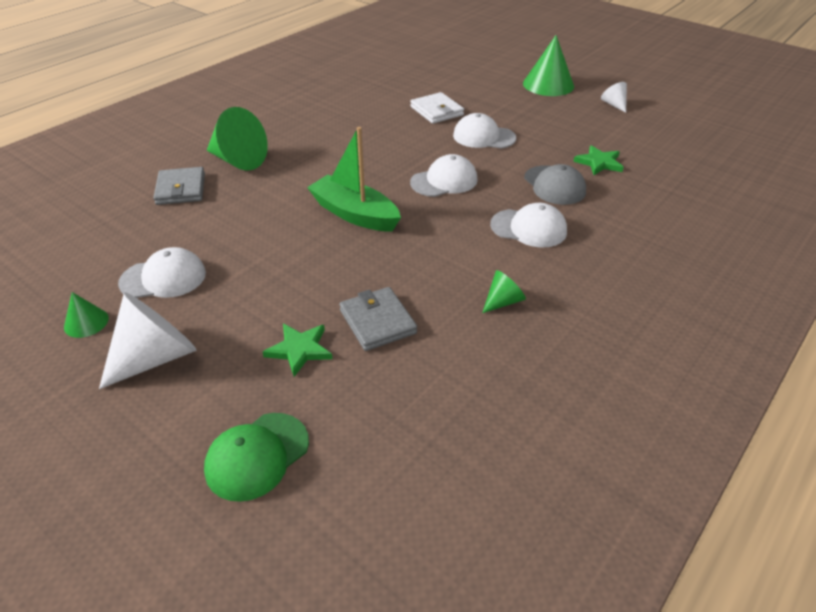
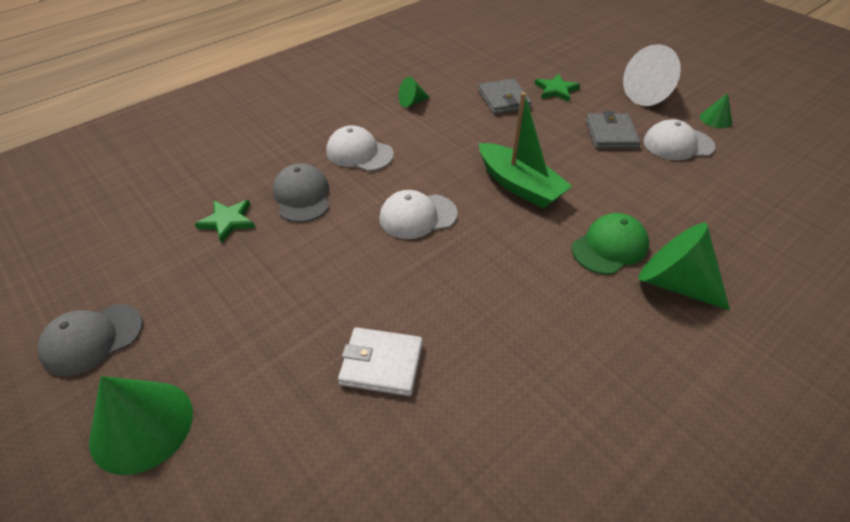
camera: 170 degrees left, 5 degrees up
(181, 189) = (722, 241): grey wallet -> grey wallet (611, 134)
(257, 456) = (570, 52): green cap -> green cap (609, 247)
(436, 111) = (381, 364): white wallet -> white wallet turned 60 degrees counterclockwise
(484, 137) = (337, 287): white cap -> none
(614, 105) = (92, 339): white cone -> grey cap

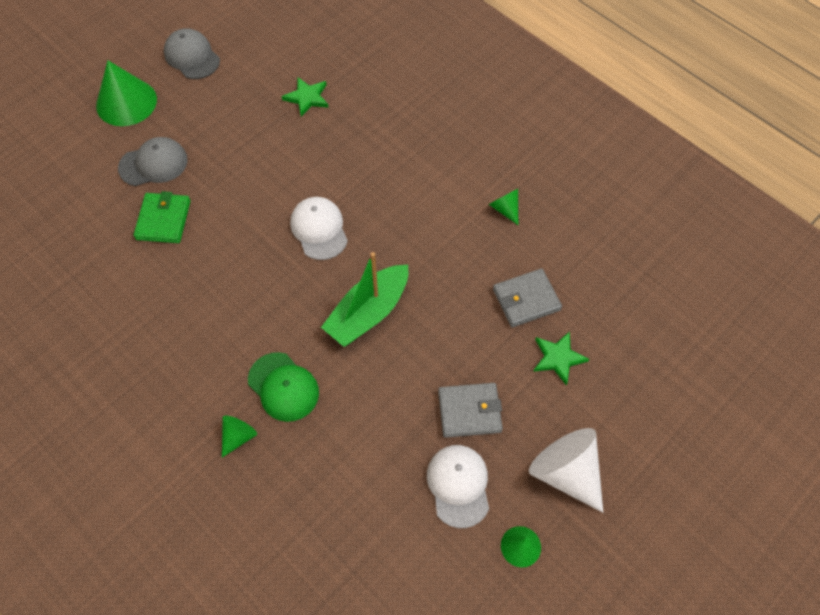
camera: 85 degrees right, 15 degrees up
(302, 196) = (341, 141): grey cap -> grey cap (153, 164)
(359, 153) = (408, 173): white cap -> none
(381, 364) = (163, 220): white wallet -> green wallet
(674, 283) = (238, 436): green cone -> green cone, size x0.51

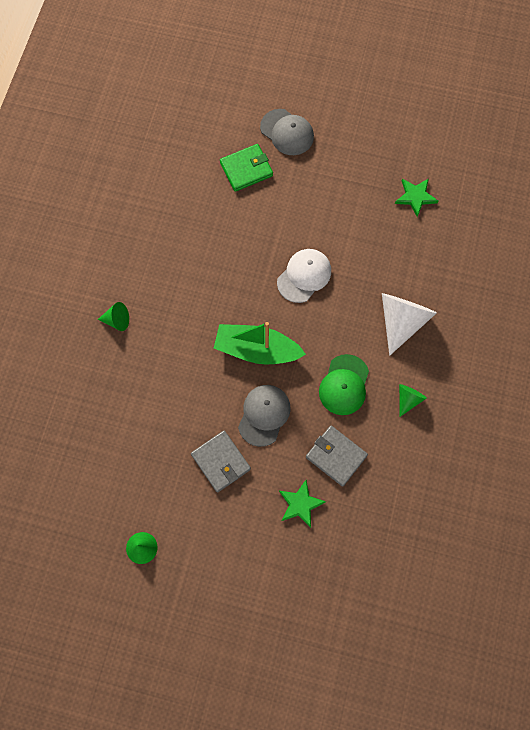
camera: 60 degrees right, 10 degrees up
(126, 102) = (327, 79): green cone -> none
(192, 56) = (398, 94): grey cap -> grey cap (264, 415)
(283, 387) = (167, 327): green cap -> green cap (344, 385)
(458, 485) = (162, 483): white cap -> none
(566, 472) = (213, 553): white cone -> white cone (401, 321)

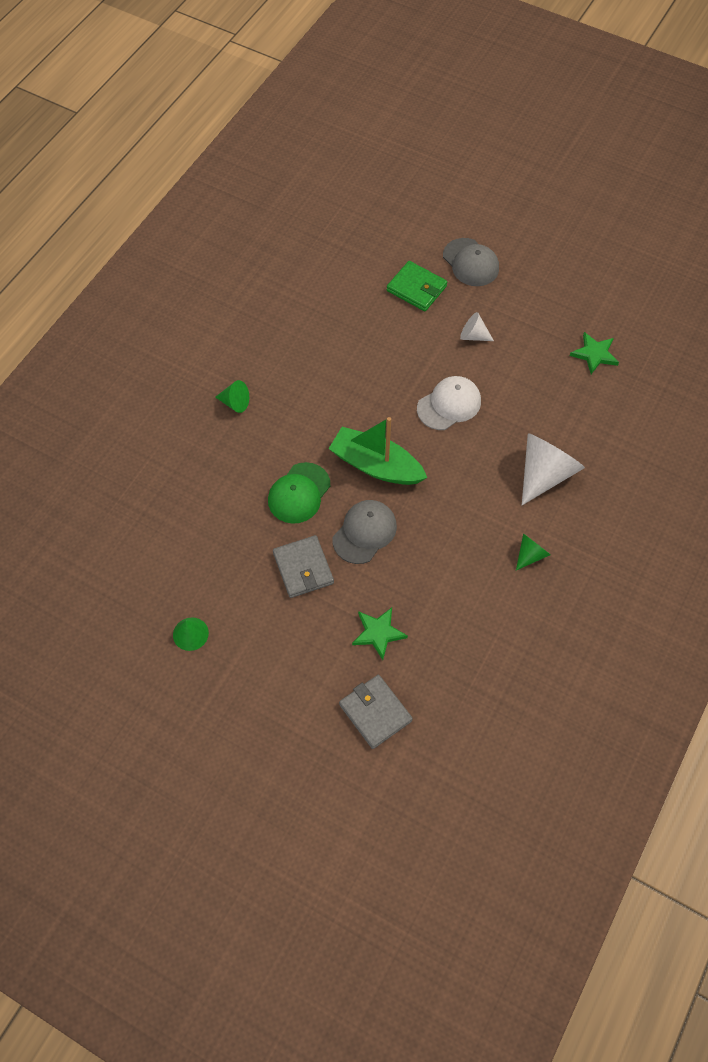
camera: 15 degrees right, 10 degrees down
(246, 169) = (416, 288): green wallet -> green wallet turned 45 degrees clockwise
(307, 204) = (473, 335): none -> white cone
(336, 456) = (432, 593): grey wallet -> grey wallet (375, 712)
(344, 385) = (462, 523): green cap -> green cap (299, 493)

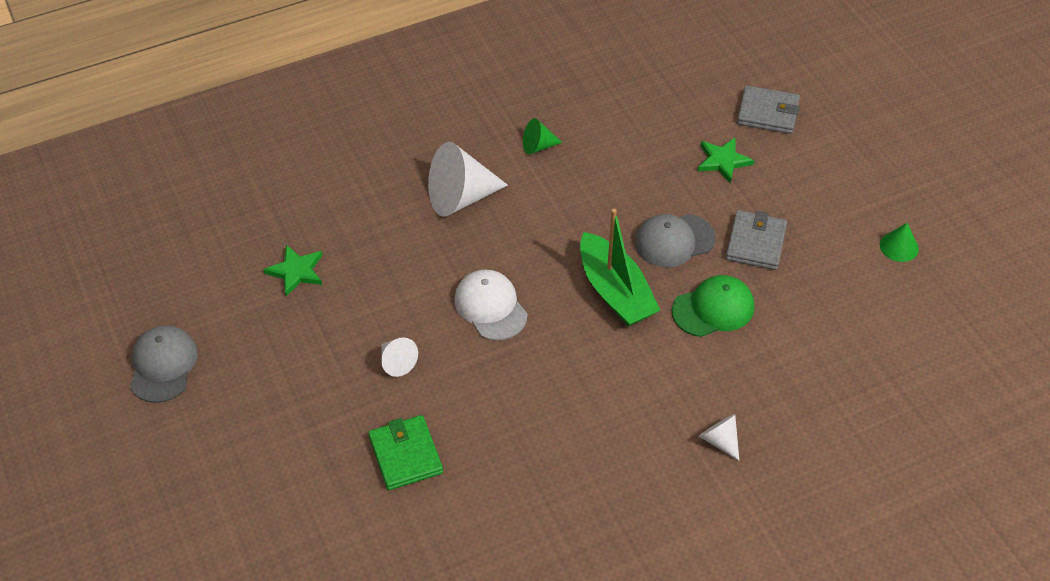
camera: 145 degrees left, 10 degrees down
(235, 403) = (719, 440): green cone -> white cone
(375, 712) = (768, 113): grey wallet -> grey wallet turned 75 degrees counterclockwise
(449, 405) = (490, 307): white cap -> white cap turned 60 degrees clockwise
(470, 262) = (314, 449): grey cap -> grey cap (163, 365)

